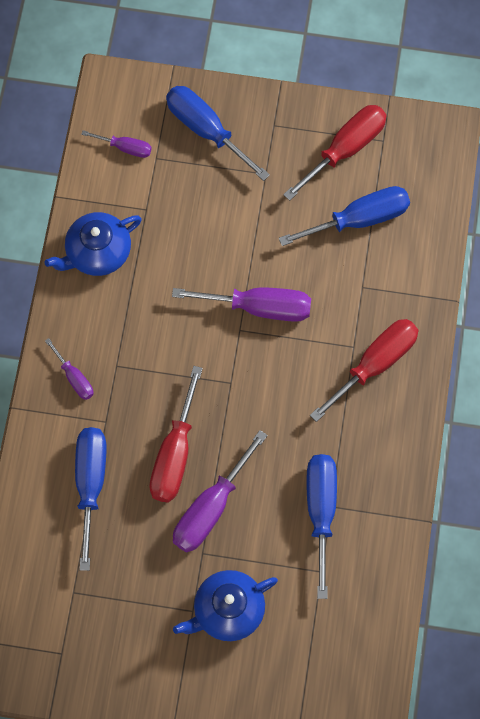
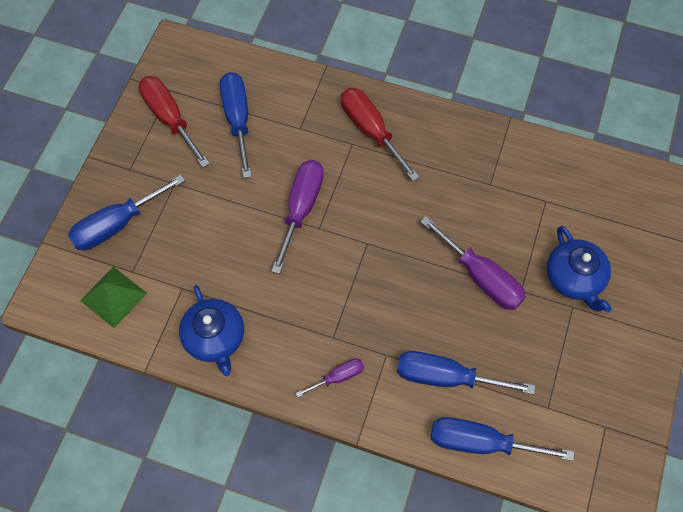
camera: 80 degrees left, 5 degrees down
(125, 148) = (113, 297): purple screwdriver -> green pyramid
(175, 454) = (427, 299): red screwdriver -> none
(321, 511) = (493, 192): blue screwdriver -> blue screwdriver (481, 442)

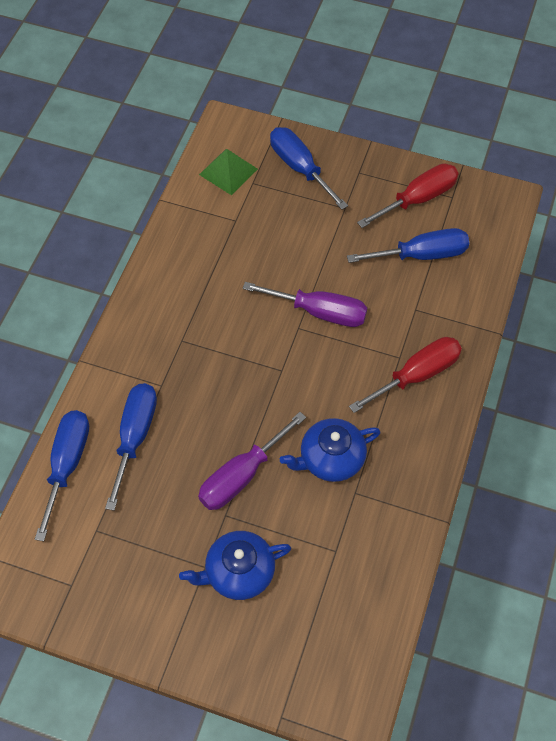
camera: 90 degrees right, 5 degrees down
(215, 338) = (185, 247): blue teapot -> blue teapot (330, 458)
(338, 377) = (142, 345): purple screwdriver -> none

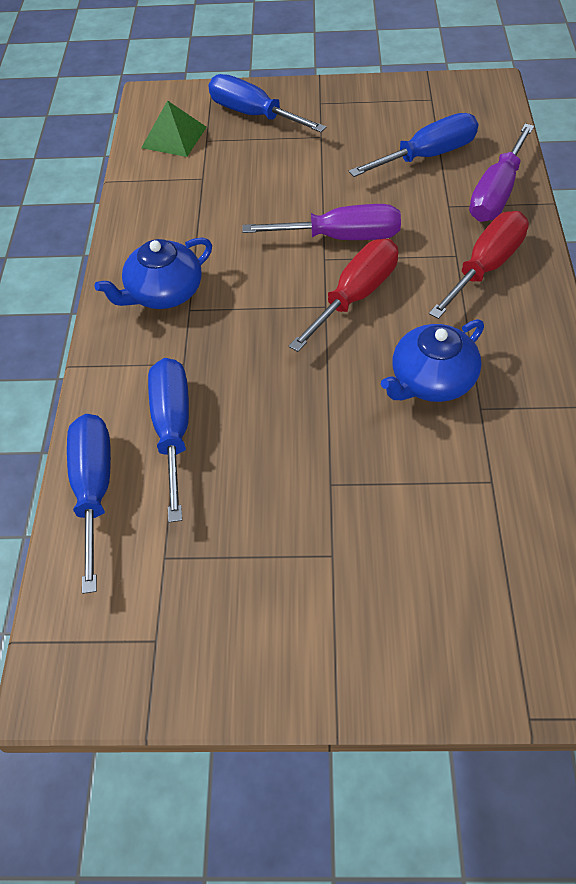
camera: 15 degrees left, 5 degrees down
(238, 572) = (379, 547): blue teapot -> blue teapot (163, 293)
(241, 476) = (330, 432): purple screwdriver -> purple screwdriver (496, 193)
(418, 199) = (396, 109): red screwdriver -> red screwdriver (356, 296)

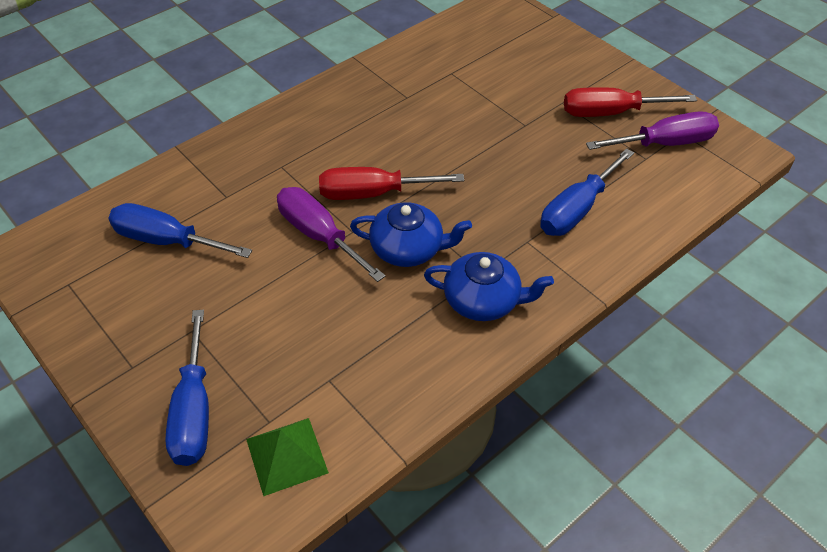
camera: 135 degrees left, 5 degrees down
(94, 489) = (655, 215): blue screwdriver -> none
(431, 380) = (408, 124): blue teapot -> blue teapot (408, 249)
(486, 267) = (280, 147): red screwdriver -> red screwdriver (610, 113)
(496, 193) = (188, 178): purple screwdriver -> purple screwdriver (665, 143)

